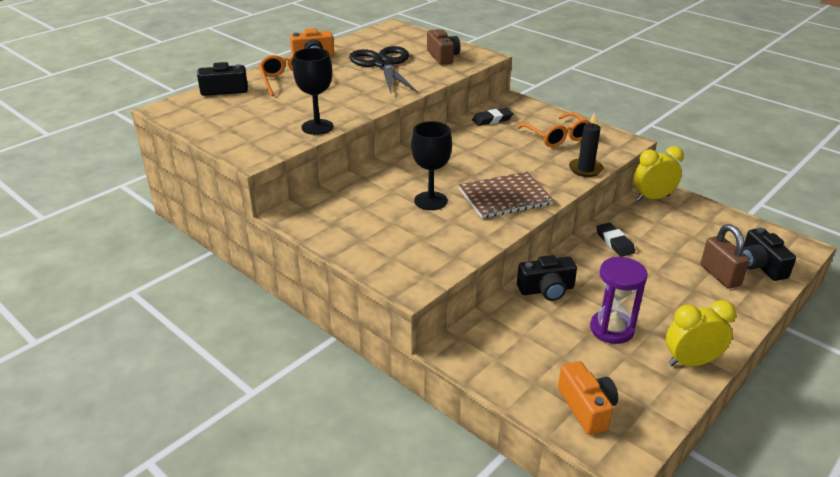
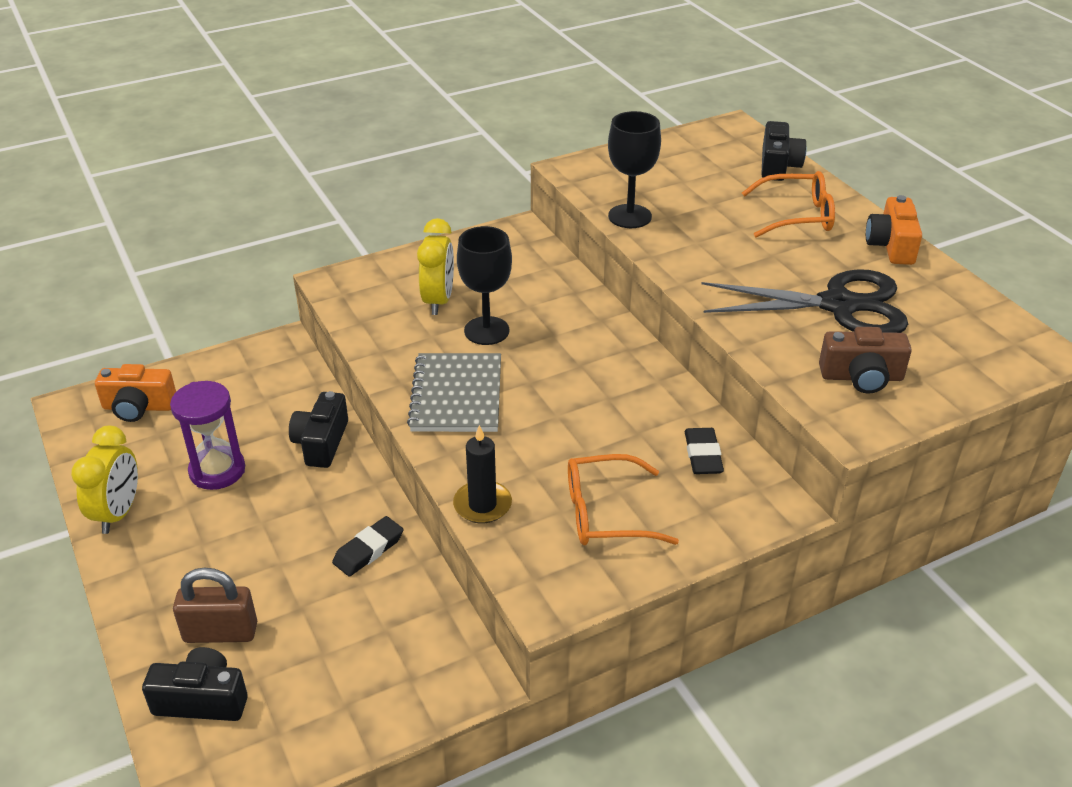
camera: 110 degrees right, 5 degrees up
(505, 197) = (456, 395): brown notebook -> grey notebook
(614, 242) = (368, 550): black eraser -> black eraser turned 45 degrees counterclockwise
(652, 198) = (454, 659): yellow clock -> yellow clock (438, 301)

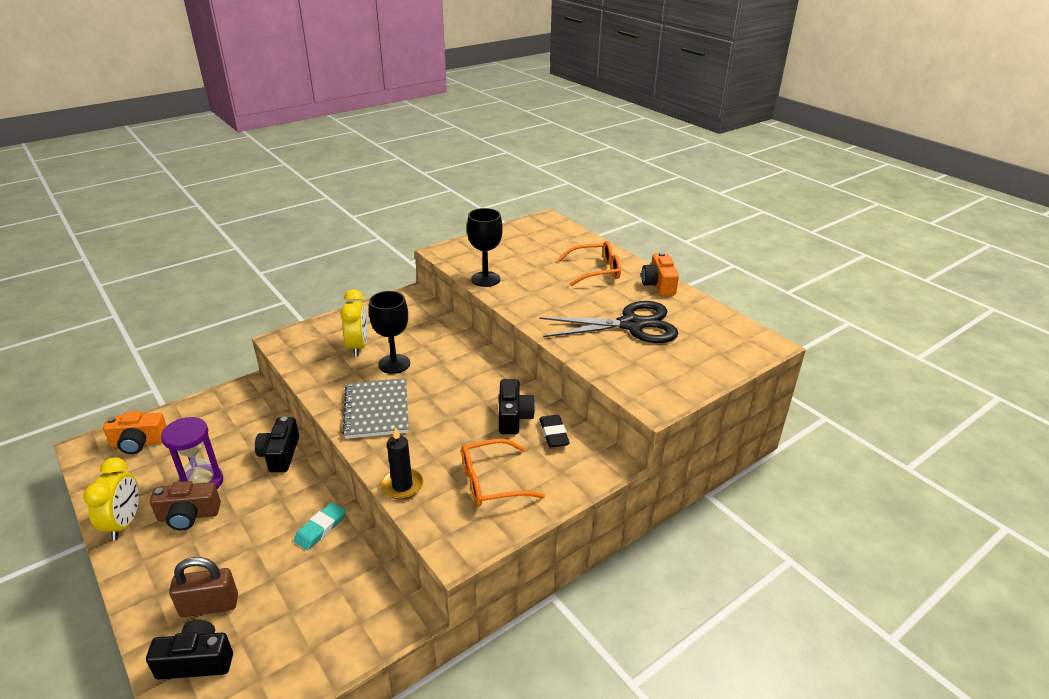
camera: 10 degrees left, 5 degrees down
(368, 550) = (320, 528): black eraser -> turquoise eraser
(778, 166) = (578, 241): black camera -> black camera (513, 417)
(861, 377) = (654, 370): brown camera -> brown camera (188, 515)

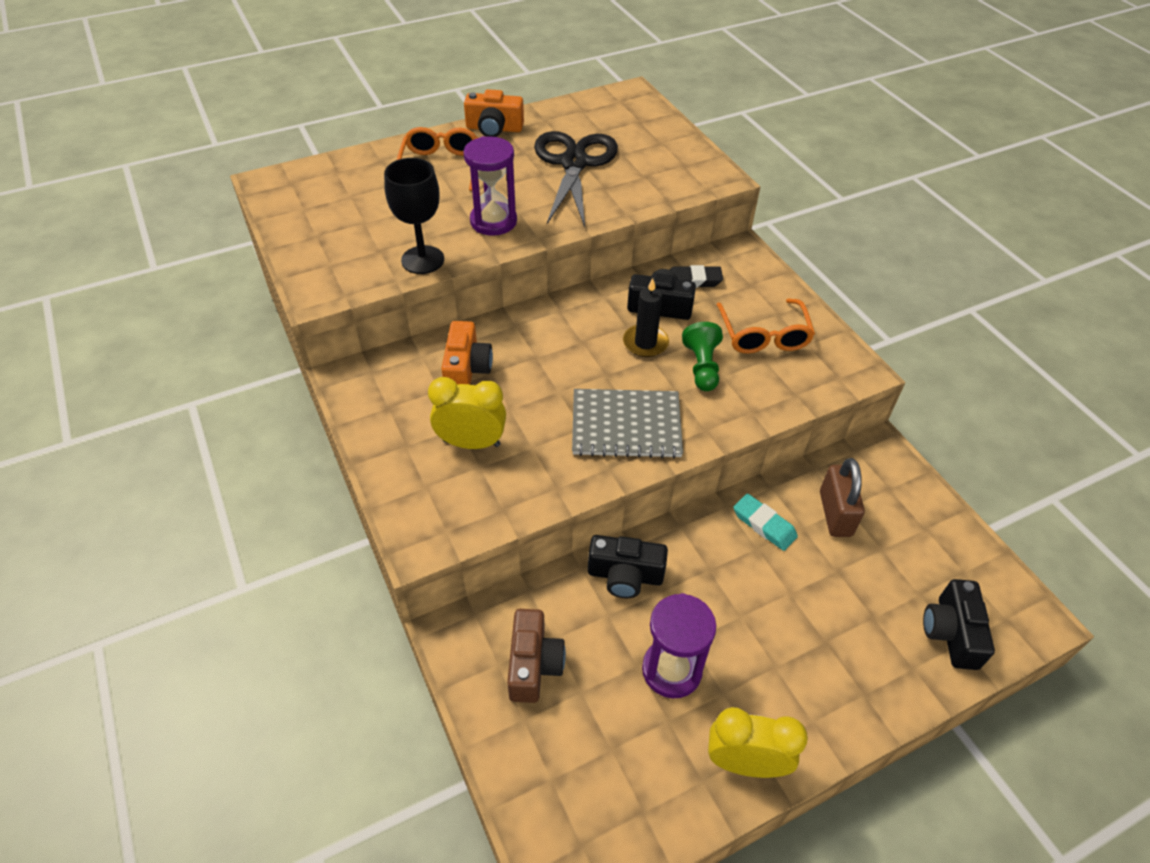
camera: 80 degrees left, 15 degrees up
(139, 442) = (563, 784): orange camera -> orange camera (466, 369)
(188, 515) = (734, 677): brown camera -> brown camera (533, 664)
(209, 605) = (879, 630): brown padlock -> brown padlock (835, 514)
(394, 364) = (527, 404): black goblet -> none
(402, 485) = (766, 406): black candle -> black candle (645, 343)
(444, 445) = (702, 367): none -> green pawn
(538, 299) = (493, 221): none -> purple hourglass

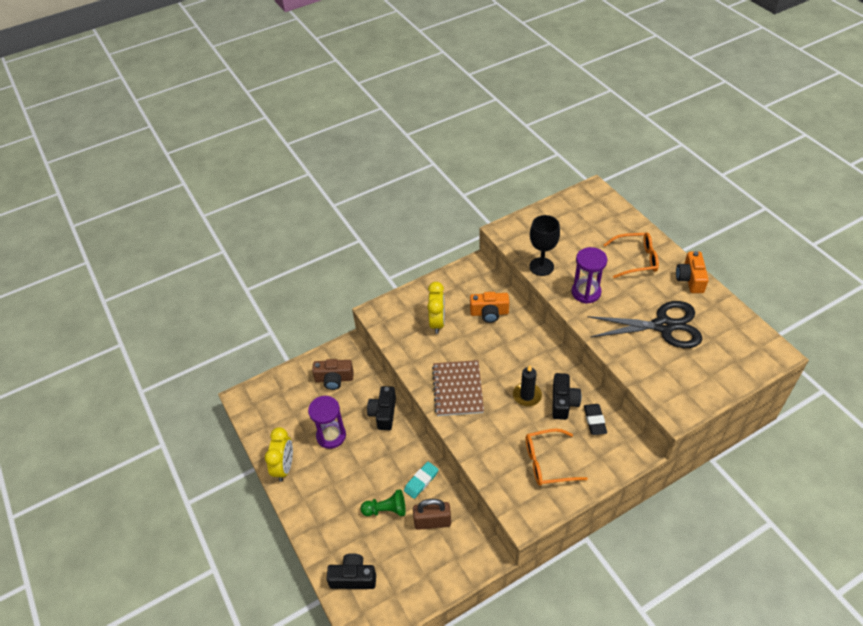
camera: 90 degrees right, 0 degrees up
(626, 425) = (457, 389): grey notebook -> brown notebook
(702, 367) = (511, 426): green pawn -> green pawn (386, 510)

